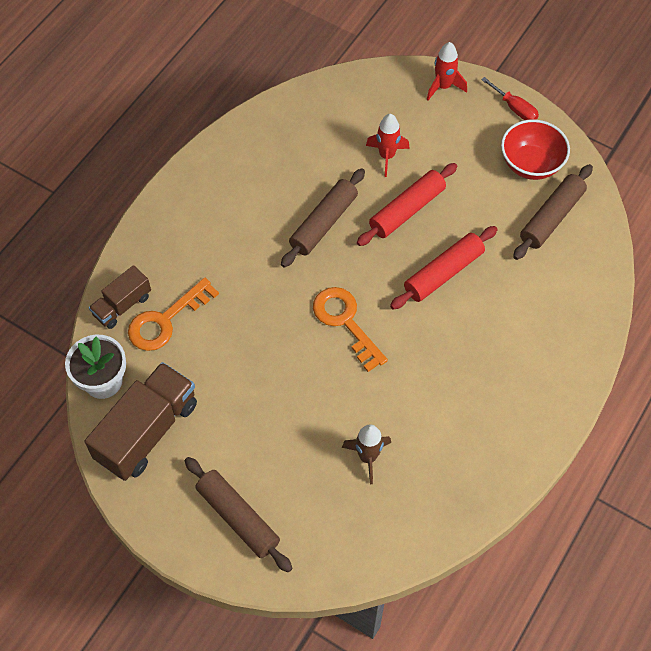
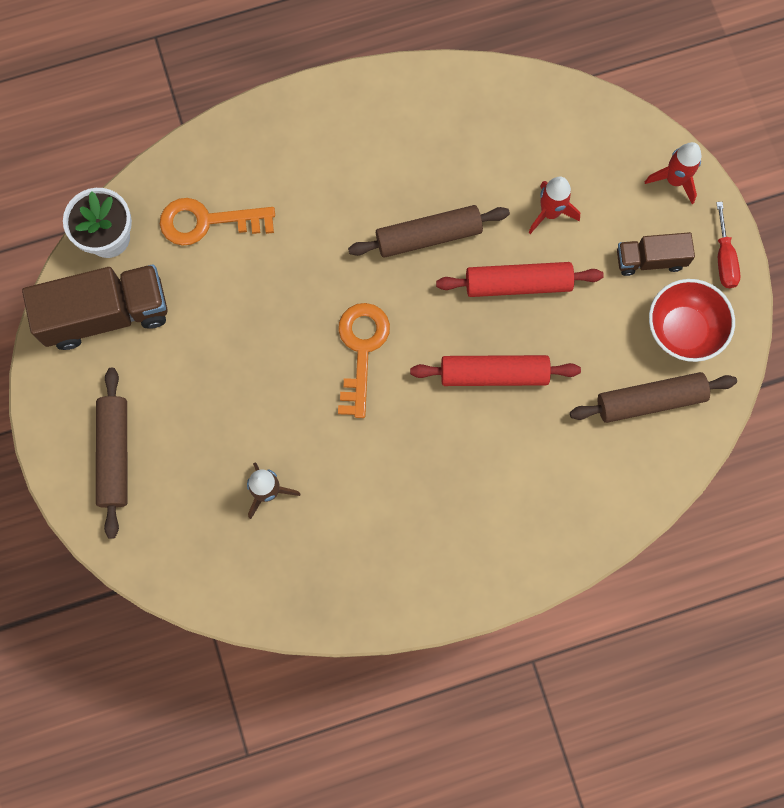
camera: 40 degrees right, 15 degrees up
(122, 305) = (182, 177): brown truck -> brown truck (650, 260)

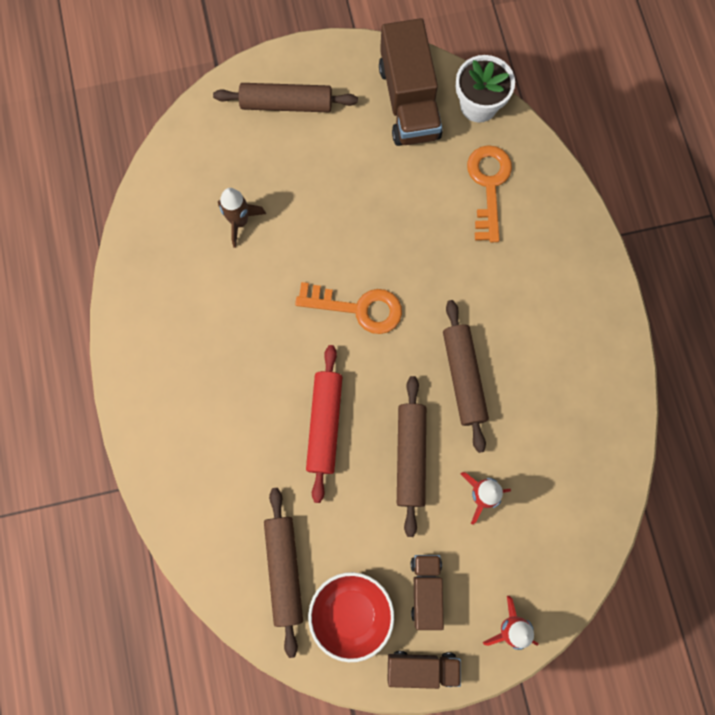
camera: 95 degrees right, 0 degrees up
(518, 284) = (410, 456): red rolling pin -> brown rolling pin
(724, 258) = (422, 667): red screwdriver -> brown truck

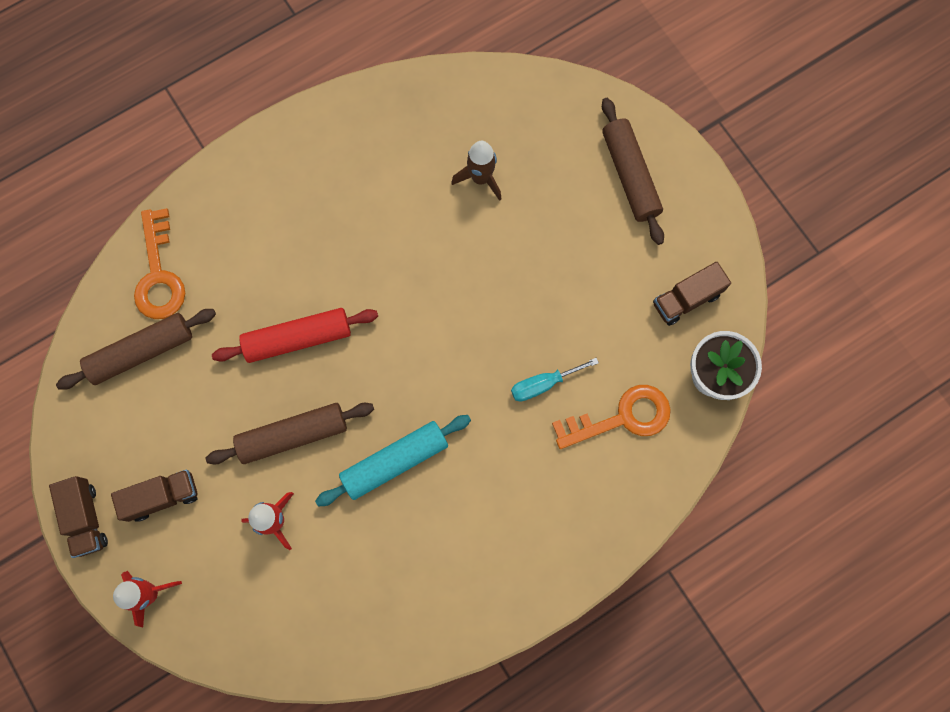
camera: 70 degrees right, 0 degrees up
(351, 613) = (119, 431): red bowl -> none
(358, 308) = (431, 328): orange key -> orange key (159, 274)
(409, 101) = (686, 299): brown truck -> brown truck, size x0.56
(439, 235) = (543, 384): none -> turquoise screwdriver
(463, 377) = (395, 461): brown rolling pin -> turquoise rolling pin

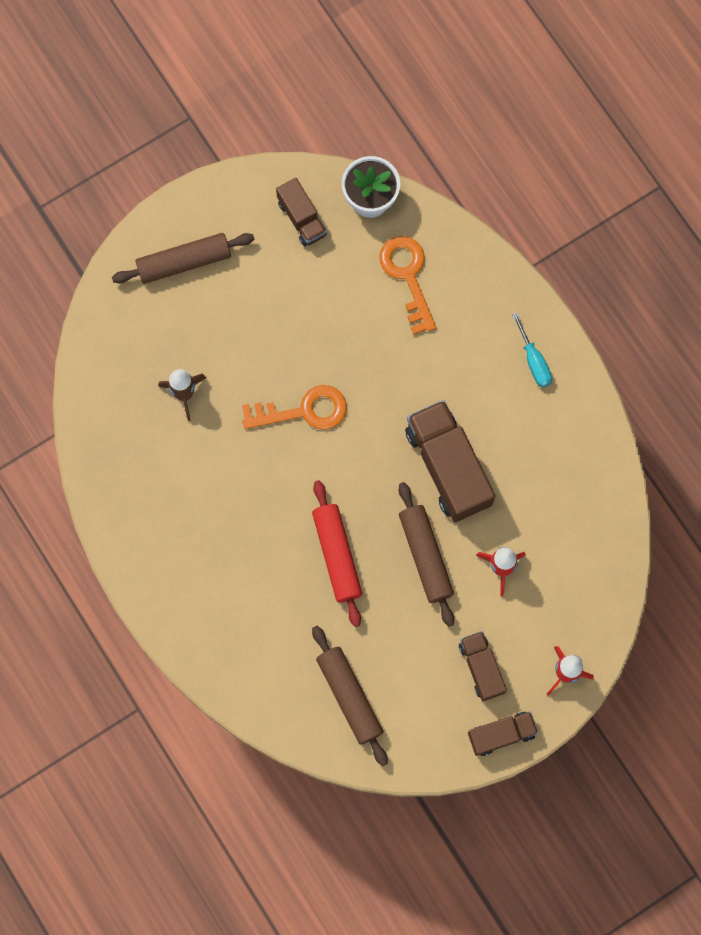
camera: 90 degrees left, 0 degrees up
(159, 274) = (275, 686): orange key -> orange key (303, 411)
(395, 461) = (448, 467): turquoise rolling pin -> brown truck
(543, 384) = (378, 341): turquoise screwdriver -> turquoise screwdriver (534, 361)

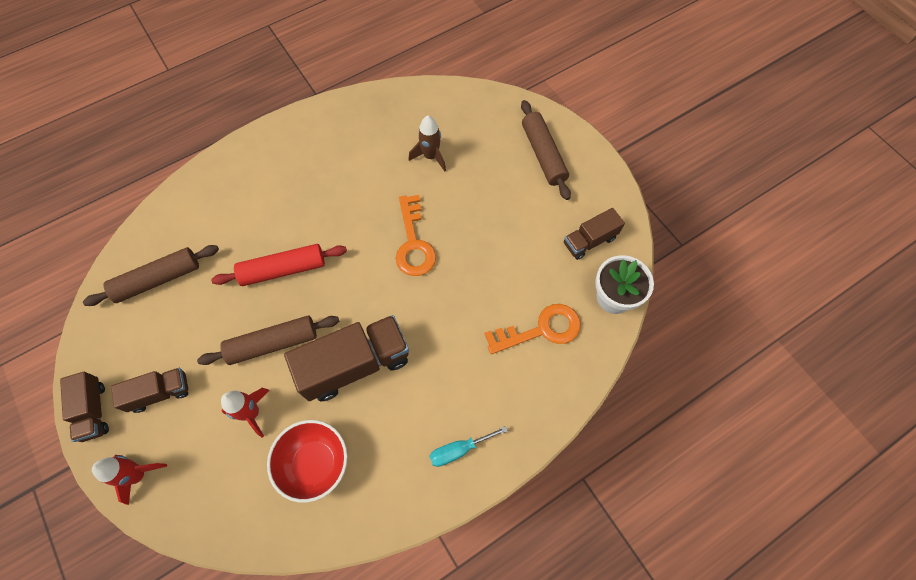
camera: 90 degrees right, 10 degrees down
(550, 499) = (315, 463): none -> red bowl

